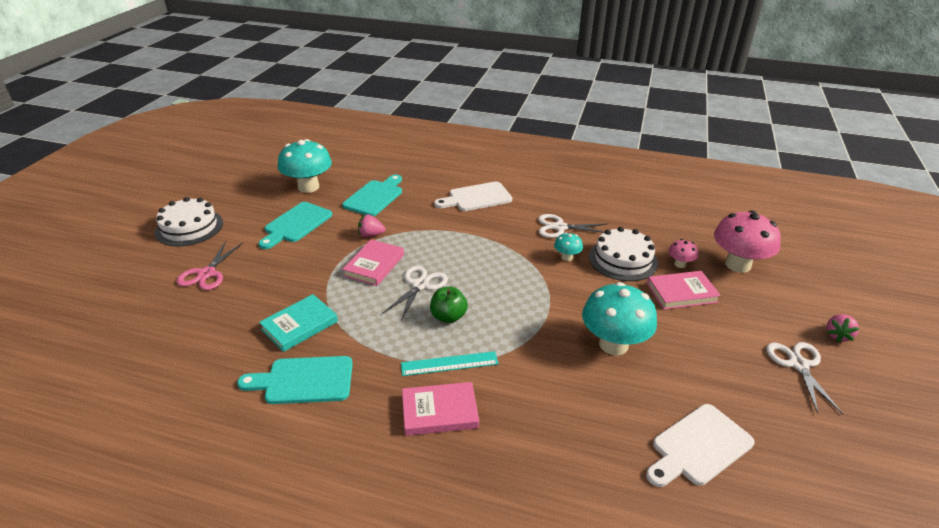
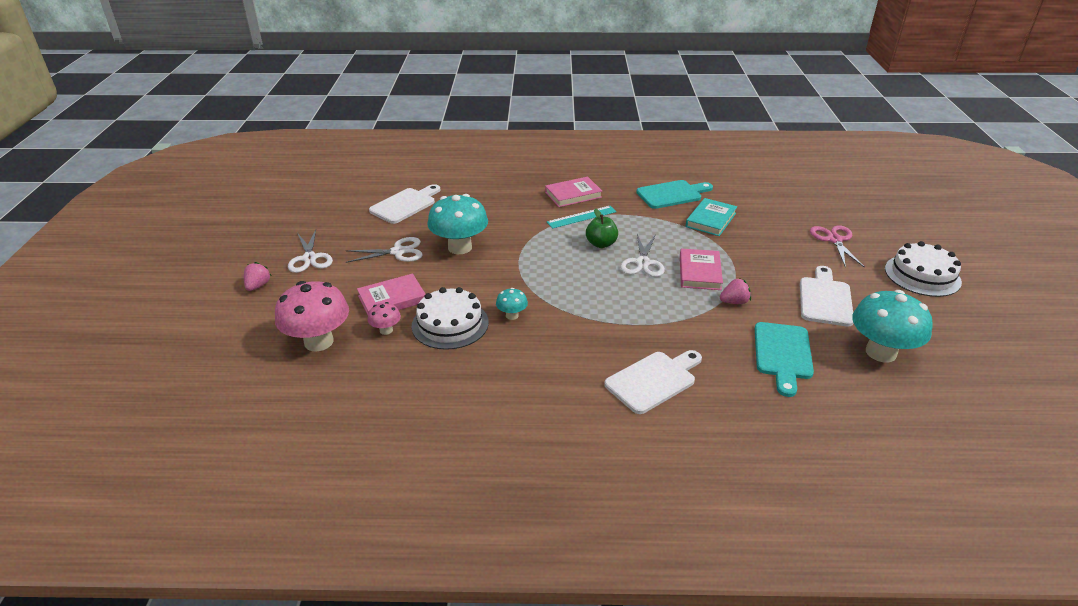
camera: 165 degrees right, 0 degrees up
(296, 224) = (825, 299): turquoise cutting board -> white cutting board
(560, 227) = (528, 353): white scissors -> white scissors (398, 252)

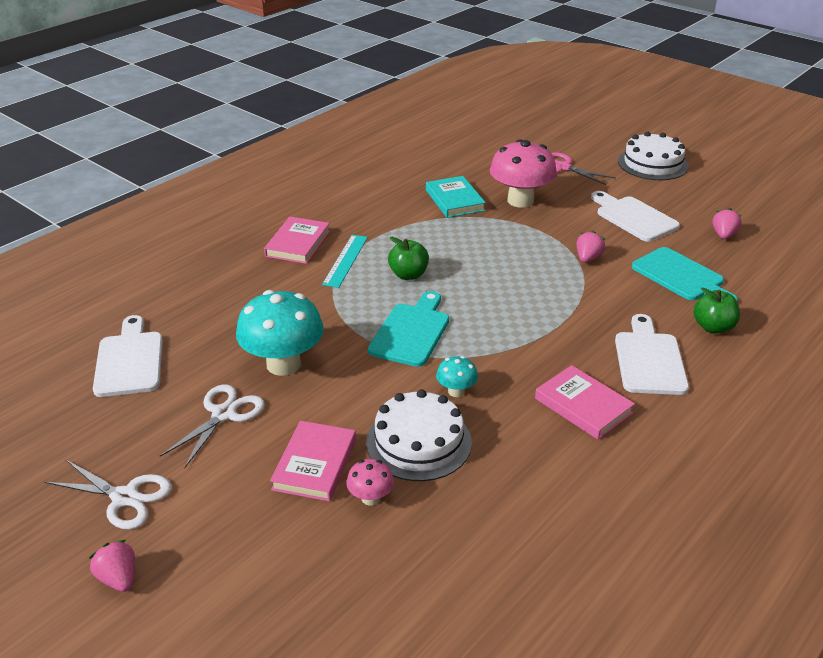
camera: 50 degrees left, 0 degrees up
(319, 342) = (324, 569): pink mushroom -> pink mushroom (520, 200)
(642, 263) = (471, 270): white scissors -> none
(672, 194) = (385, 195): turquoise cutting board -> turquoise cutting board (411, 332)
(699, 272) = (525, 250): pink book -> pink book (583, 406)
(740, 396) = (713, 327): none -> green apple
(880, 352) = (723, 235): turquoise mushroom -> pink strawberry

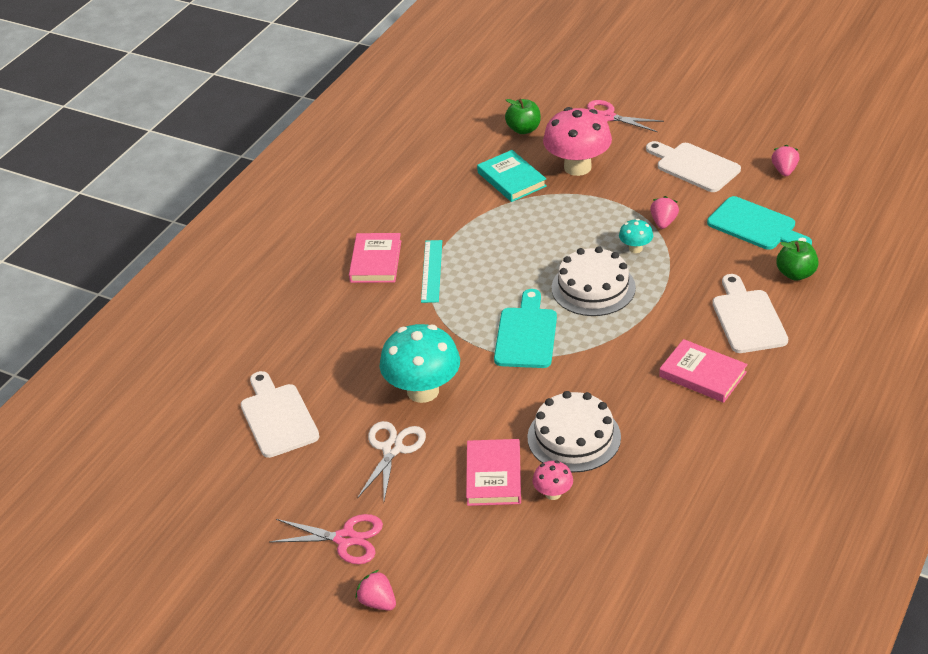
camera: 10 degrees left, 5 degrees up
(125, 497) = (346, 539): white scissors -> pink scissors
(408, 275) = (499, 275): green apple -> green apple (523, 129)
(456, 391) = (588, 384): turquoise mushroom -> turquoise mushroom (635, 248)
(652, 164) = (696, 96): white cake -> white cake (593, 288)

